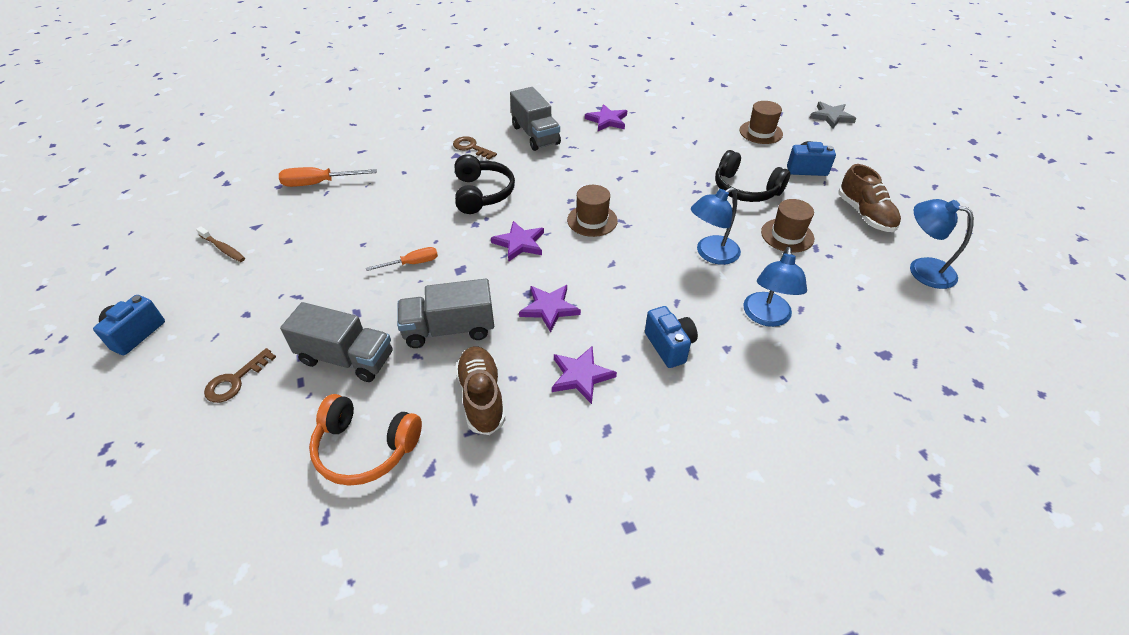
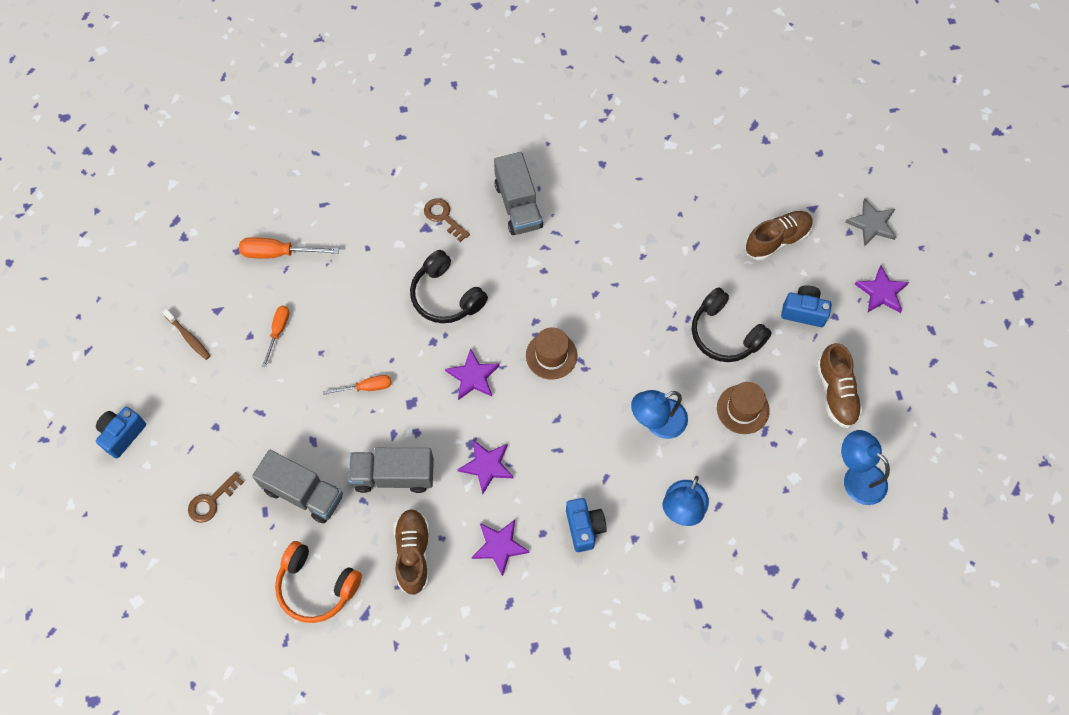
camera: 10 degrees right, 20 degrees up
(318, 234) = (278, 331): none -> orange screwdriver
(482, 193) = (446, 296): black headphones -> black headphones turned 135 degrees clockwise
(607, 120) = (605, 190): purple star -> purple star (881, 292)
(761, 132) = (777, 240): brown hat -> brown shoe

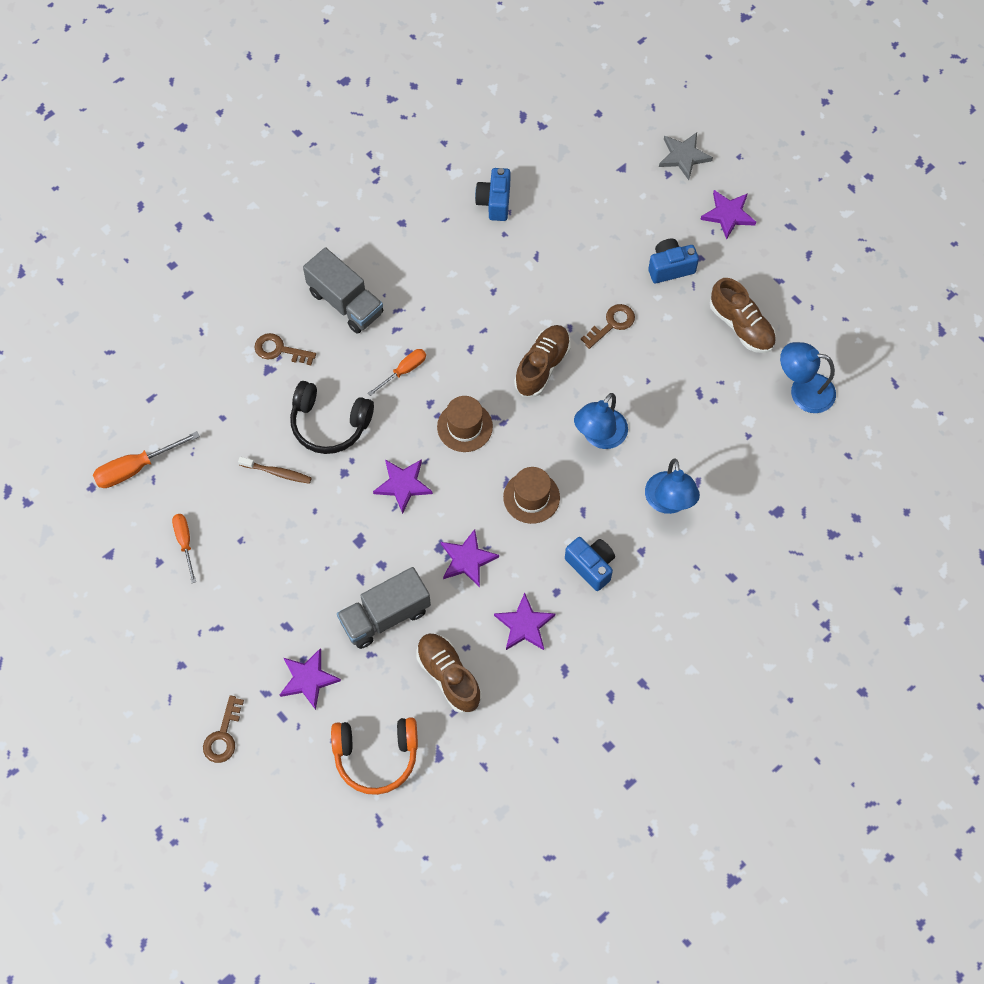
camera: 30 degrees left, 0 degrees up
(122, 435) = (91, 723): blue camera -> blue camera (494, 202)
(189, 337) = (97, 595): brown toothbrush -> brown toothbrush (277, 472)
(303, 493) = (308, 679): grey truck -> purple star
(367, 387) = (307, 549): orange screwdriver -> orange screwdriver (404, 371)
(725, 334) = (612, 324): black headphones -> brown key
(743, 409) = (668, 384): brown hat -> brown hat (531, 497)
(777, 240) = (607, 214): brown shoe -> brown shoe (542, 366)

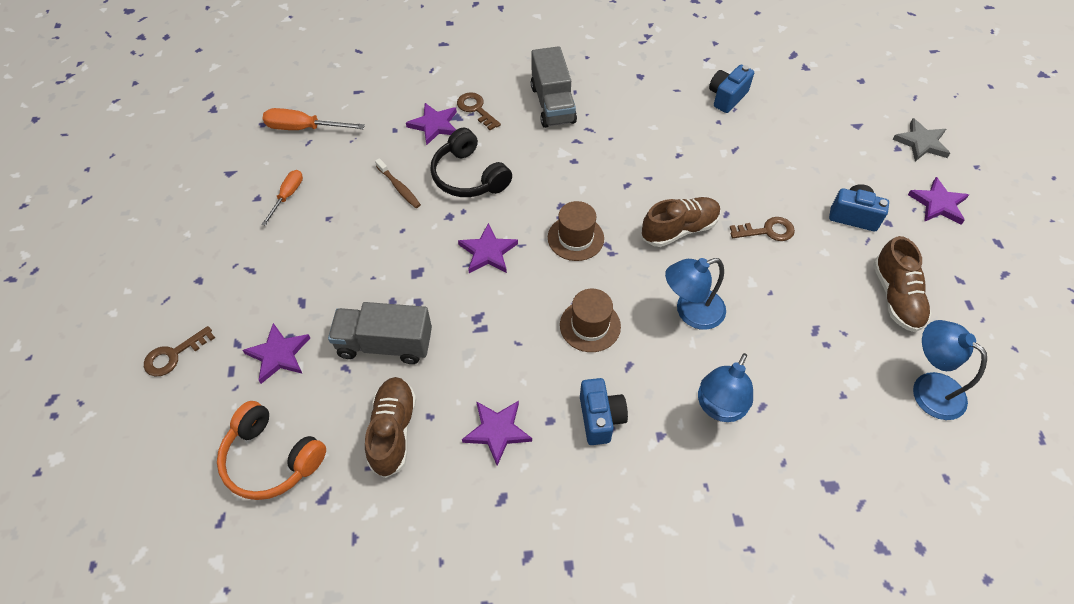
camera: 35 degrees right, 10 degrees down
(404, 371) = (559, 172): orange screwdriver -> none
(467, 559) = (492, 342): purple star -> purple star (434, 125)

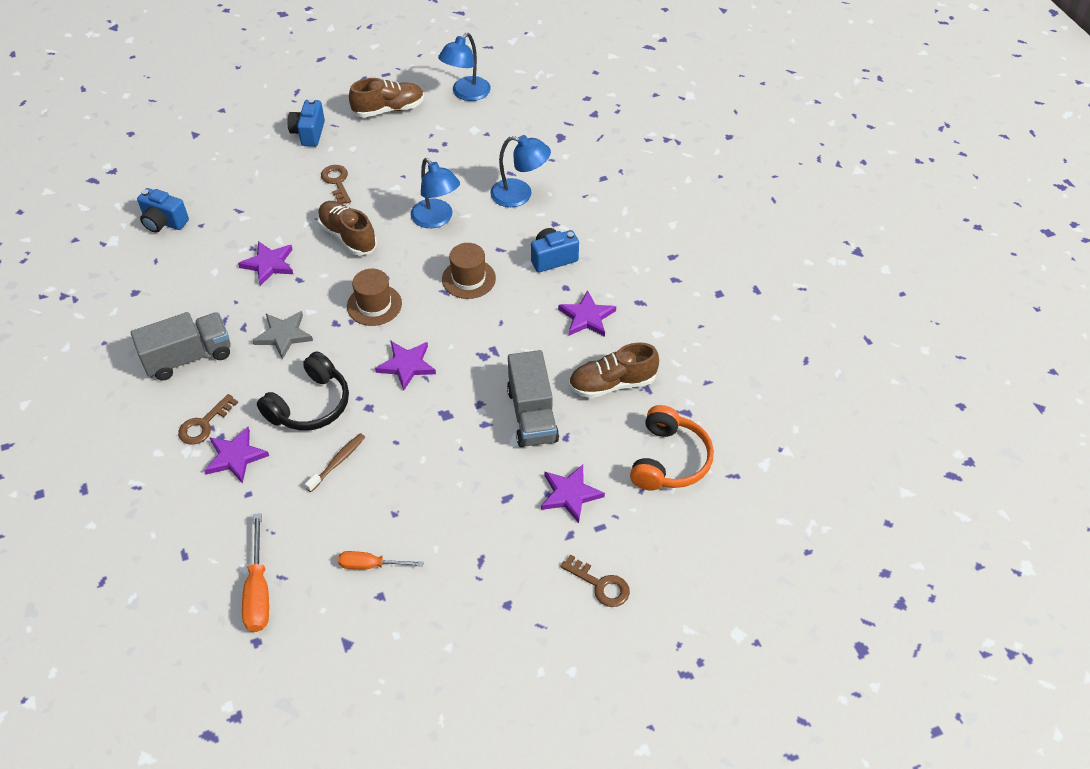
camera: 105 degrees left, 5 degrees down
(921, 142) = (213, 96): grey star -> grey star (283, 335)
(938, 204) = (285, 88): purple star -> purple star (269, 264)

